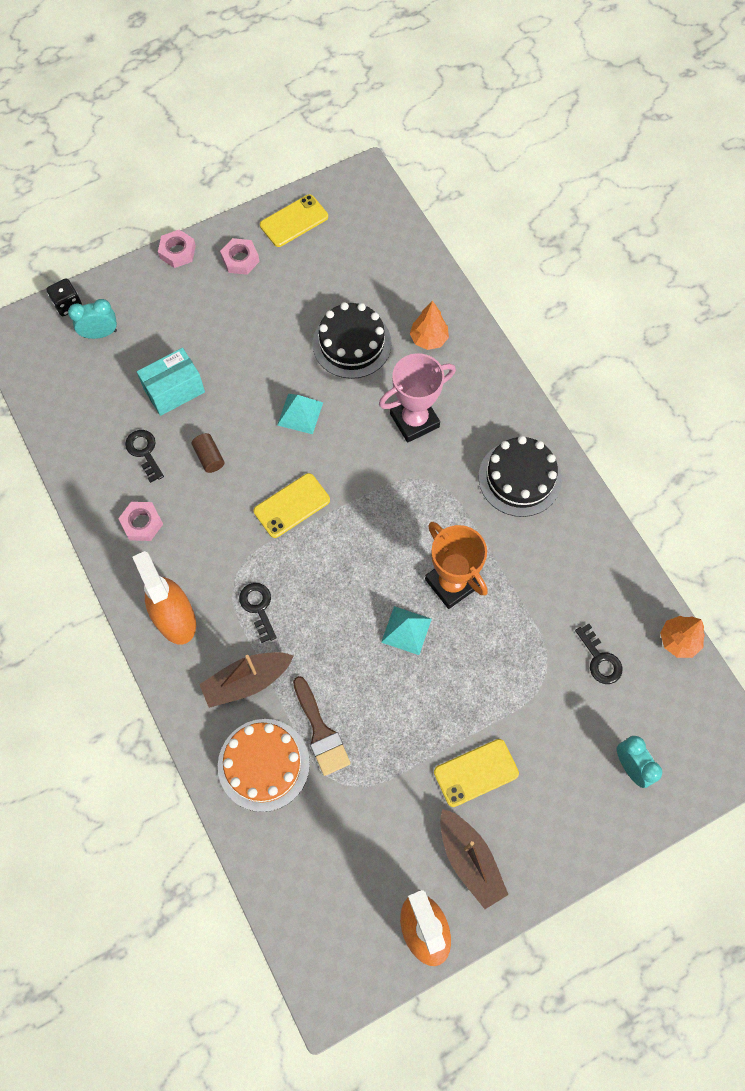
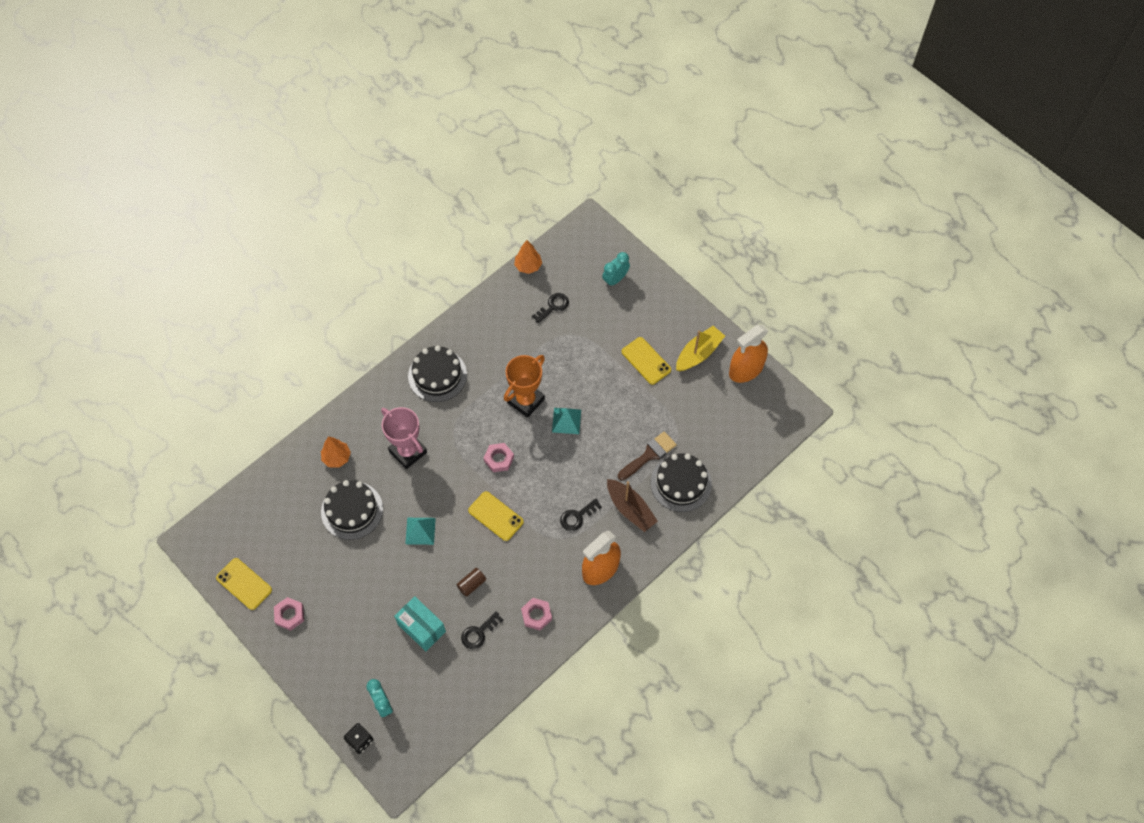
camera: 105 degrees left, 5 degrees down
(177, 252) = (291, 667): pink nut -> pink nut (499, 459)
(263, 764) = (681, 483): orange cake -> black cake
(470, 860) = (699, 353): brown boat -> yellow boat

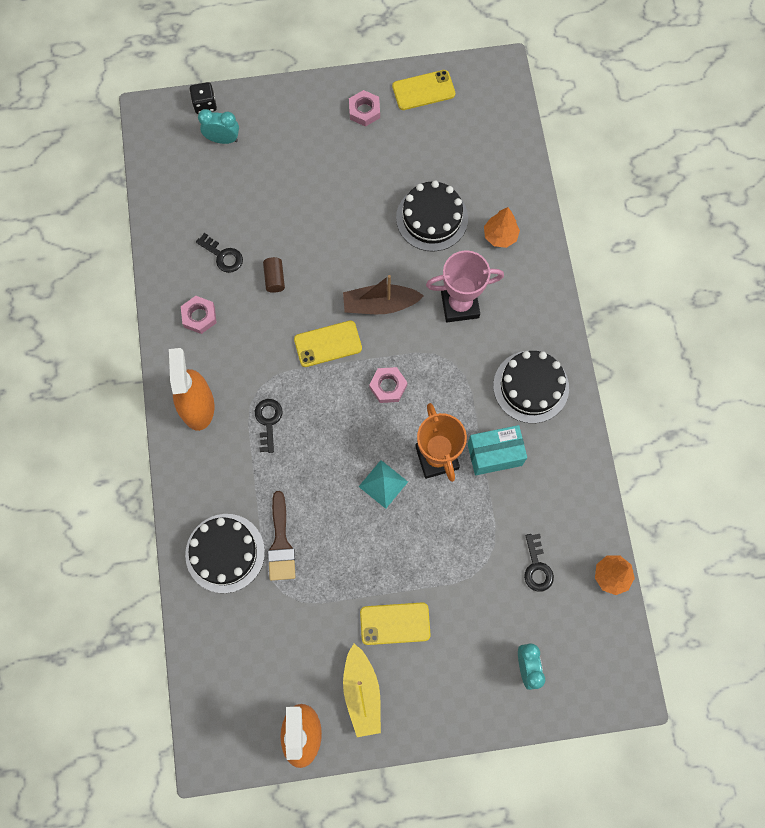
camera: 125 degrees right, 10 degrees up
(420, 531) = (364, 266): turquoise pyramid -> none
(421, 628) = (266, 210): turquoise box -> turquoise box (494, 454)
(479, 633) = (223, 256): black key -> black key turned 135 degrees clockwise
(630, 509) = (236, 479): brown boat -> brown boat (380, 304)

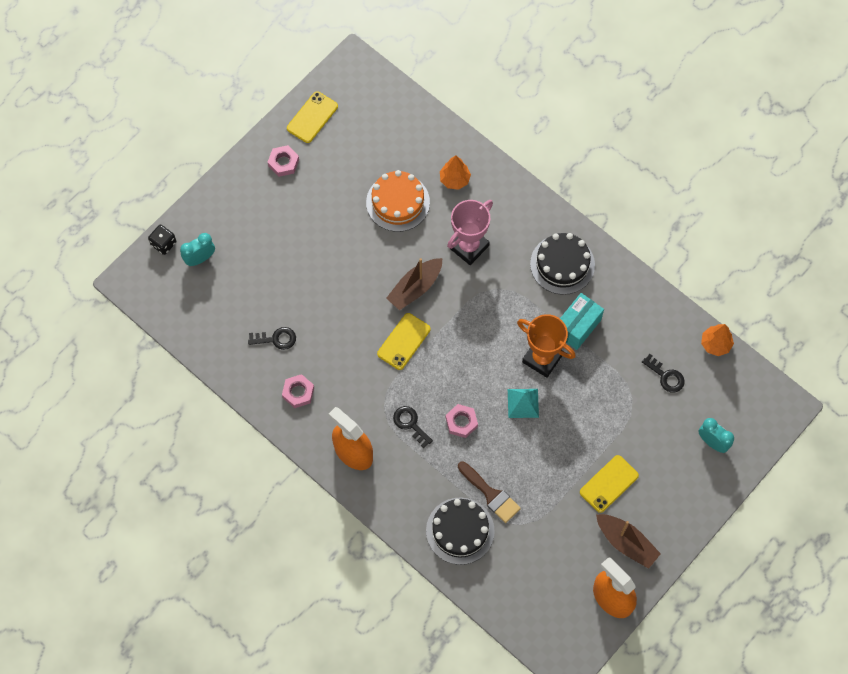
camera: 40 degrees left, 5 degrees down
(275, 278) = (327, 326): brown cylinder -> none
(362, 693) = (626, 543): yellow boat -> brown boat
(388, 386) = (469, 338): pink nut -> pink nut (461, 422)
(432, 218) = (398, 202): black cake -> orange cake

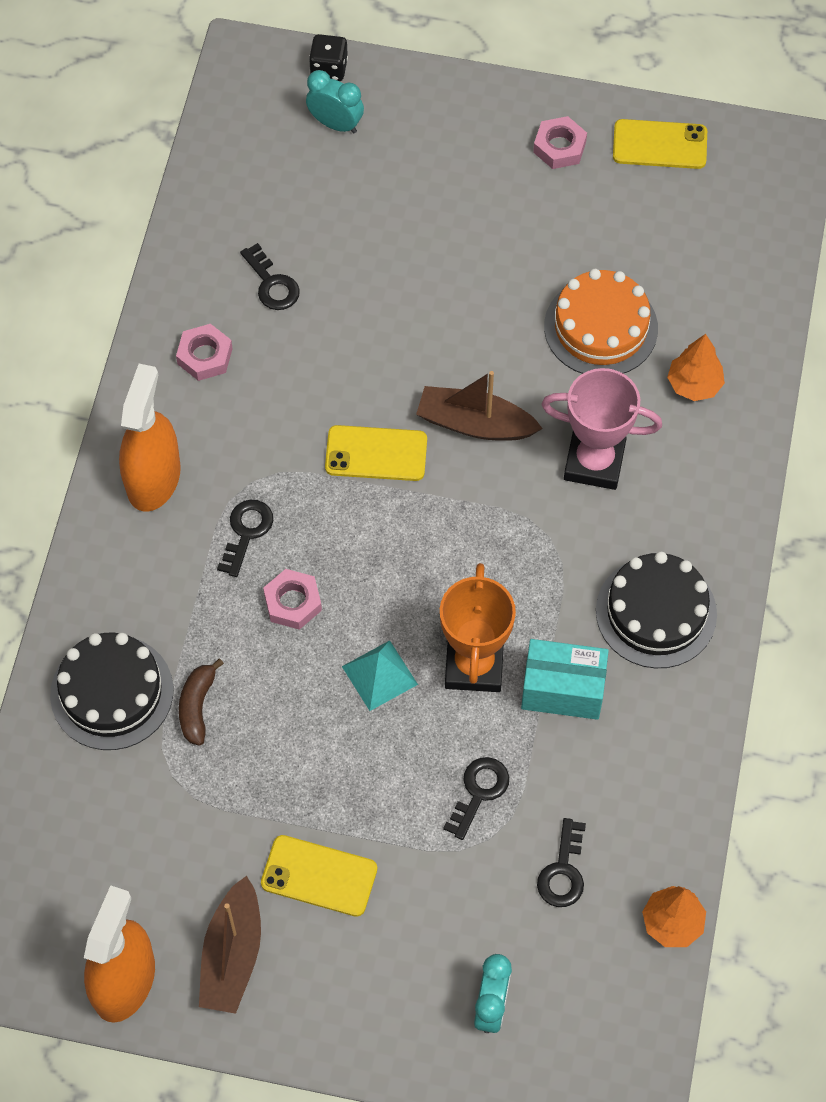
camera: 60 degrees right, 5 degrees down
(491, 494) = (197, 706): brown brush -> brown banana
(607, 391) = (479, 792): none -> black key

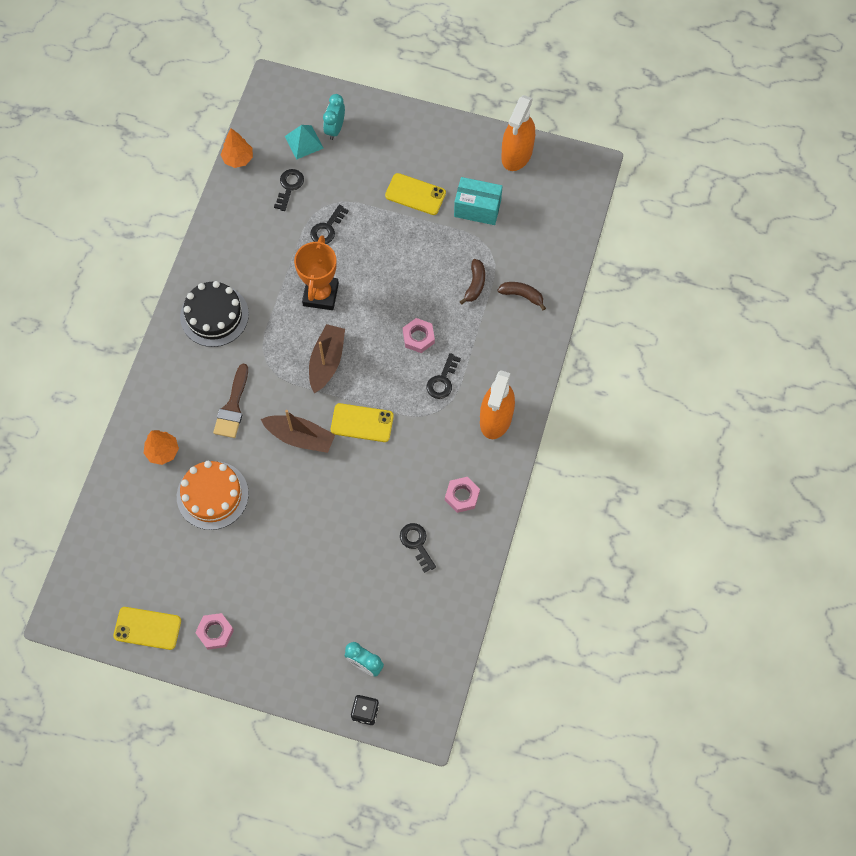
camera: 175 degrees left, 5 degrees up
(112, 692) = (522, 295): black cake -> brown banana
(232, 955) = (462, 161): brown boat -> brown boat (327, 361)
(379, 675) = (373, 293): turquoise pyramid -> turquoise pyramid (304, 142)
(562, 690) = (274, 277): turquoise box -> turquoise box (477, 208)
(594, 462) = (232, 407): pink trophy -> brown brush

